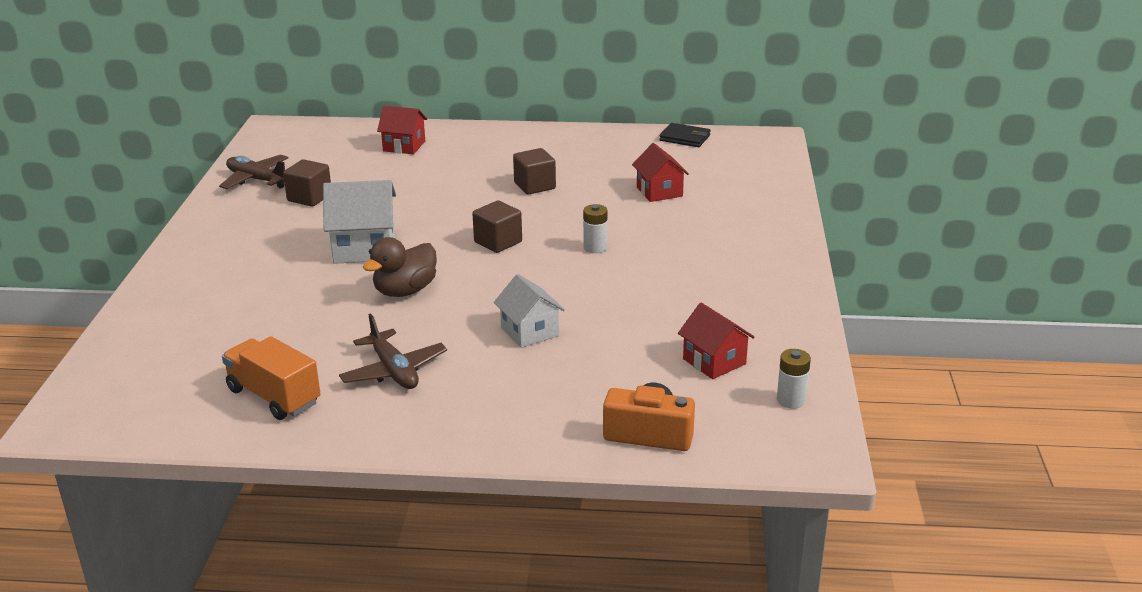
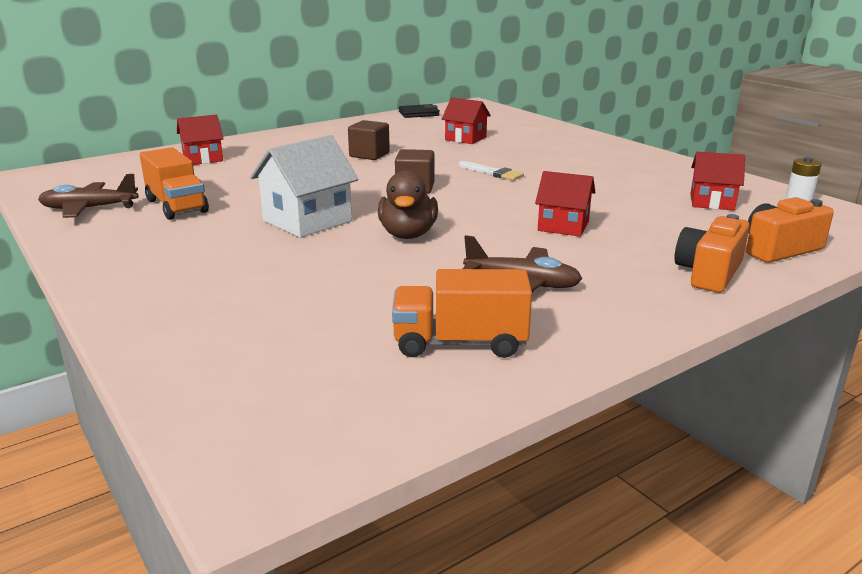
camera: 40 degrees left, 5 degrees down
(309, 198) = (176, 206): brown cube -> orange truck
(529, 332) = (563, 226): white house -> red house
(539, 426) = (709, 273): none -> orange camera
(595, 247) = (493, 173): white battery -> white brush

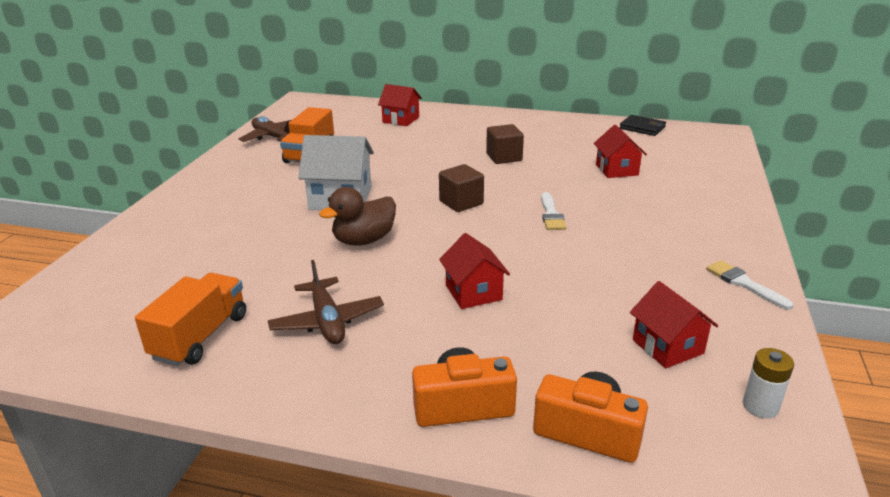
camera: 50 degrees right, 5 degrees up
(460, 343) = (200, 336): orange truck -> orange truck turned 60 degrees clockwise
(668, 164) = (743, 283): none -> white brush

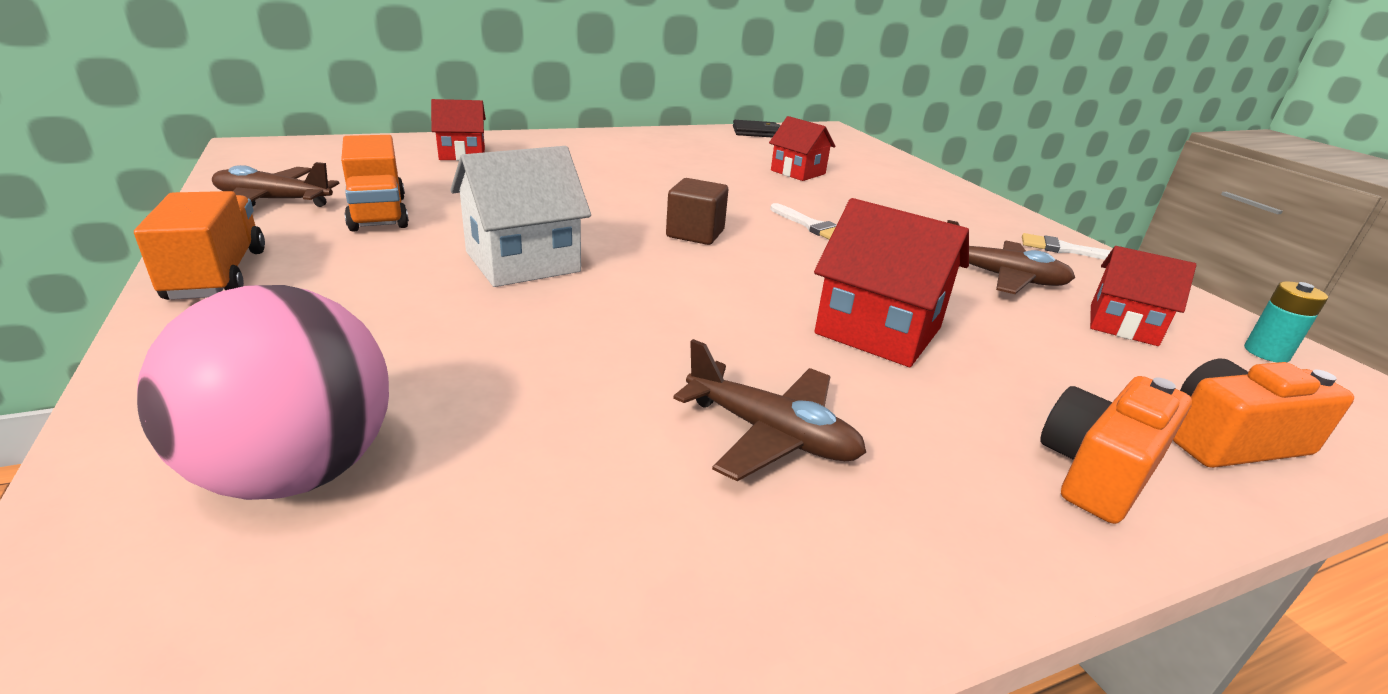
camera: 40 degrees left, 0 degrees up
(147, 269) = (296, 472): none -> pink ball
(200, 336) = (605, 551): orange truck -> orange truck (217, 275)
(364, 240) = (644, 307): brown duck -> none
(473, 292) = (878, 331): red house -> red house, size x1.51
(504, 157) = (664, 177): brown cube -> none
(634, 287) = (1002, 277): none -> brown plane
(760, 406) = (1266, 353): white battery -> turquoise battery

